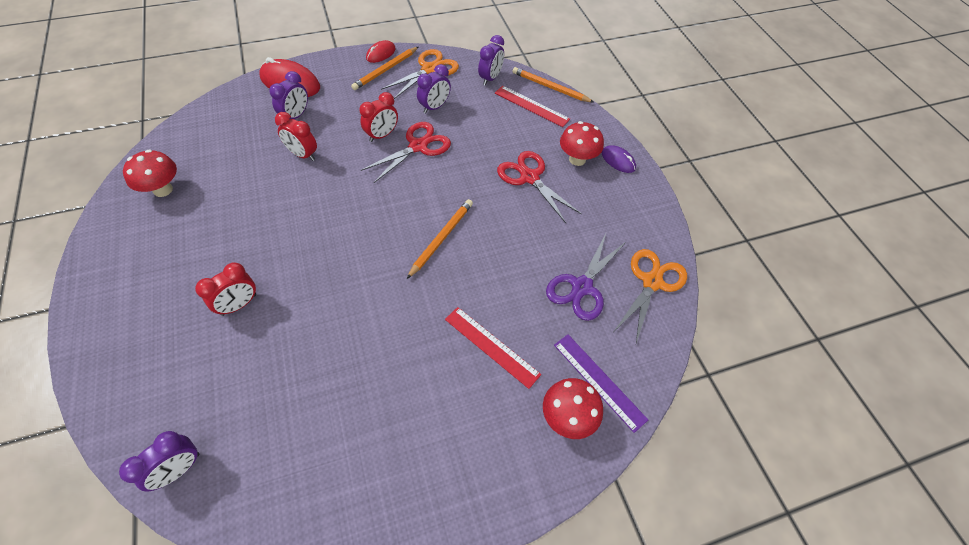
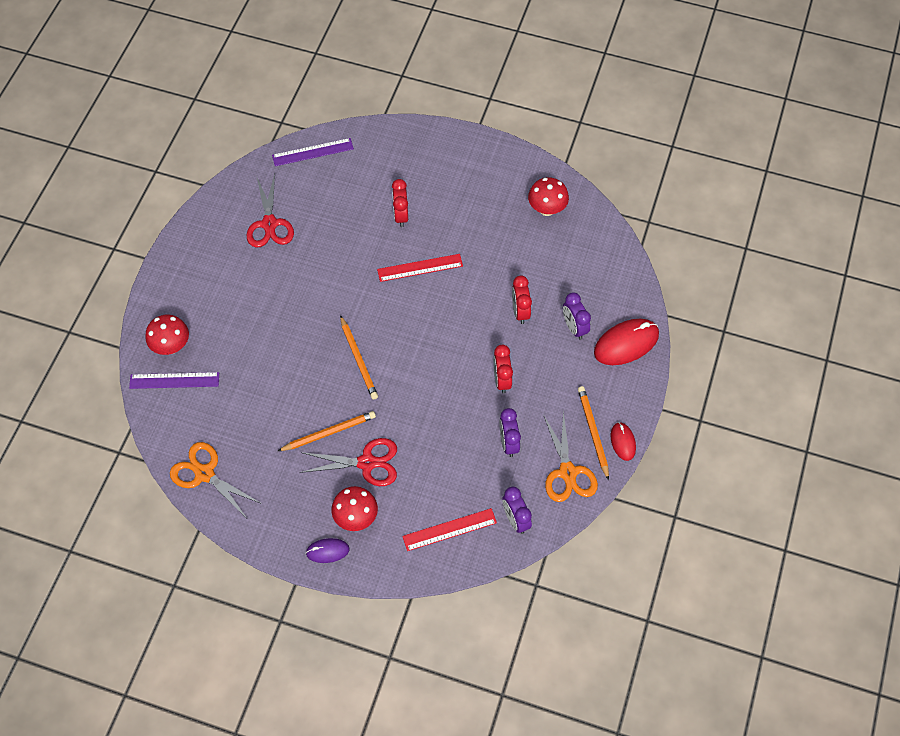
camera: 130 degrees right, 5 degrees up
(179, 469) = (312, 152): purple clock -> purple ruler
(303, 155) = (520, 311): red clock -> red clock turned 75 degrees counterclockwise
(418, 146) = (467, 400): red scissors -> red scissors (269, 224)
(491, 346) = (250, 336): red ruler -> red ruler (420, 268)
(550, 87) = (462, 568): orange pencil -> orange pencil (329, 433)
(582, 287) = (242, 423): purple scissors -> none
(652, 282) = (204, 474): orange scissors -> orange scissors turned 150 degrees clockwise

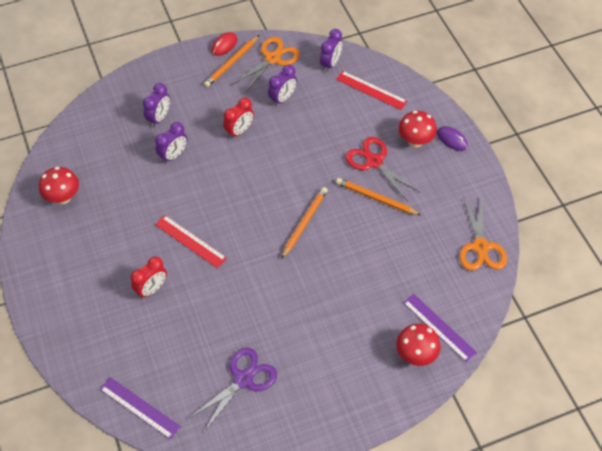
camera: 130 degrees left, 5 degrees down
(269, 224) = (243, 379): red scissors -> purple scissors
(520, 311) = (173, 155): red clock -> purple clock
(626, 343) = (146, 84): red mouse -> none

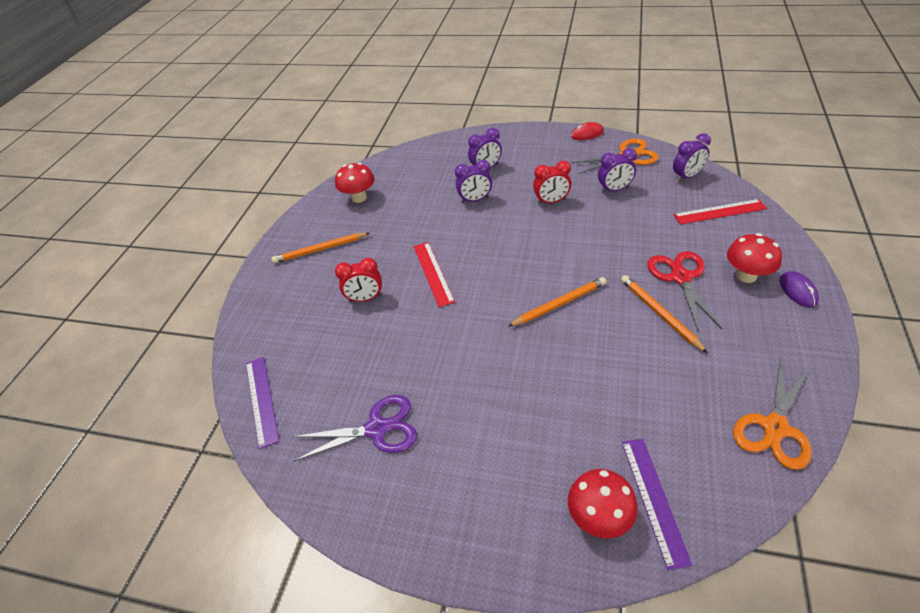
camera: 40 degrees right, 10 degrees down
(231, 63) = (584, 148): orange pencil -> orange pencil (320, 249)
(371, 90) = (719, 212): red ruler -> red ruler turned 75 degrees counterclockwise

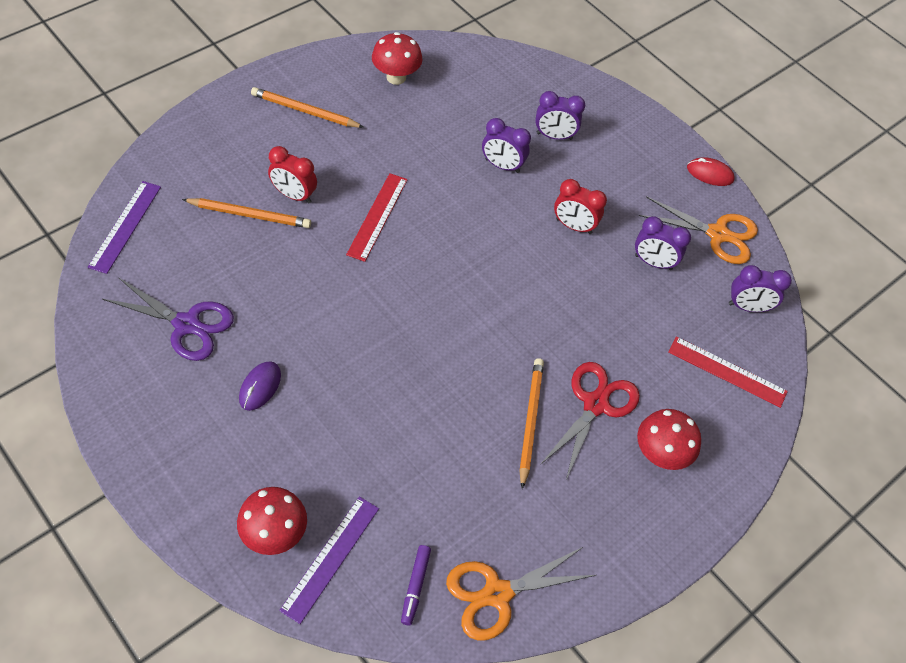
camera: 25 degrees right, 10 degrees up
(559, 304) = (452, 338): orange pencil -> orange pencil (249, 215)
(726, 468) = (415, 586): none -> purple marker
(798, 291) = (688, 508): purple mouse -> purple mouse (260, 387)

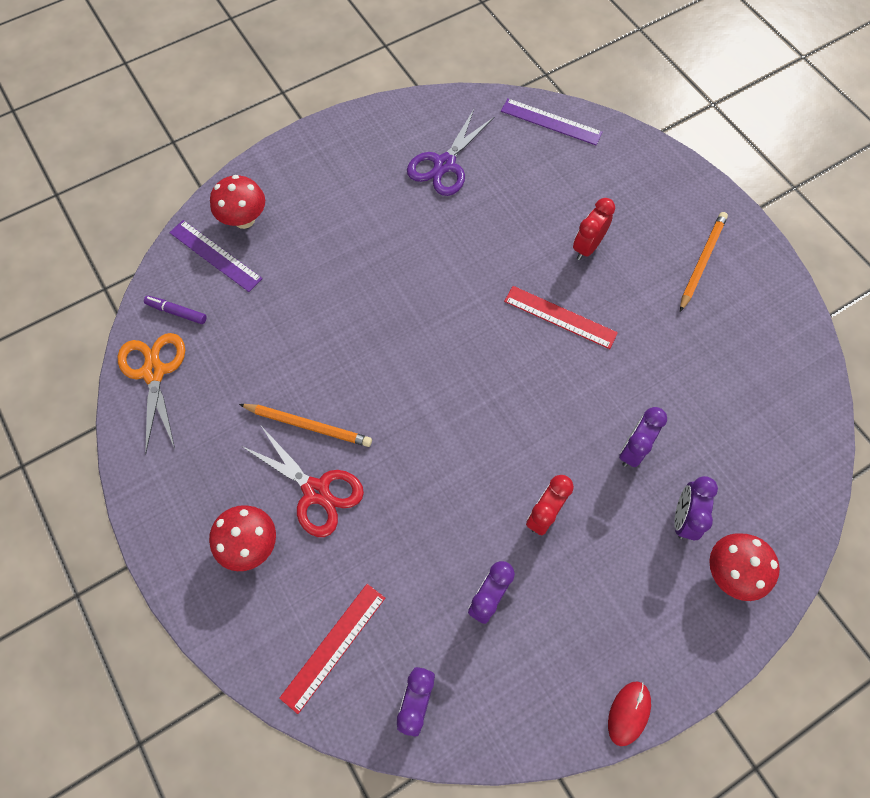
camera: 105 degrees right, 10 degrees up
(249, 215) = (562, 210): orange pencil -> none
(260, 387) = (376, 214): purple mouse -> none
(396, 77) = (763, 353): red mushroom -> red mushroom (730, 572)
(717, 234) = (528, 694): orange scissors -> none

